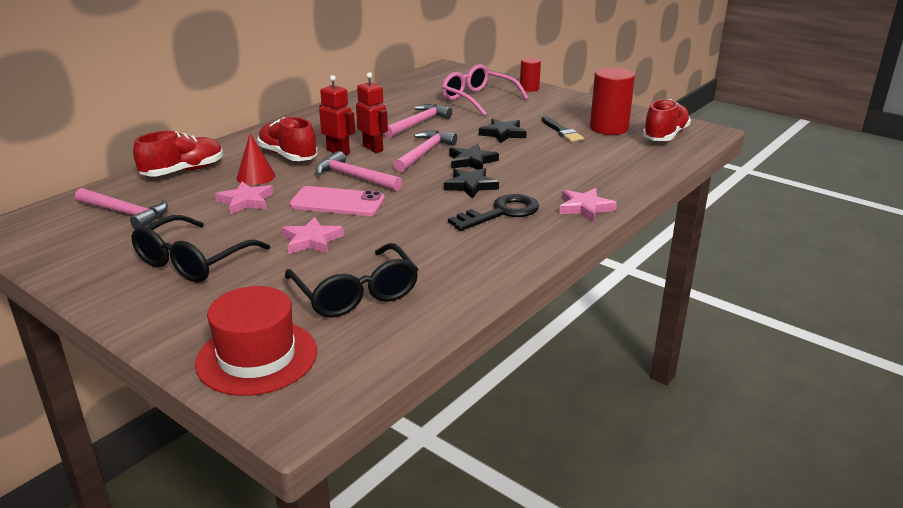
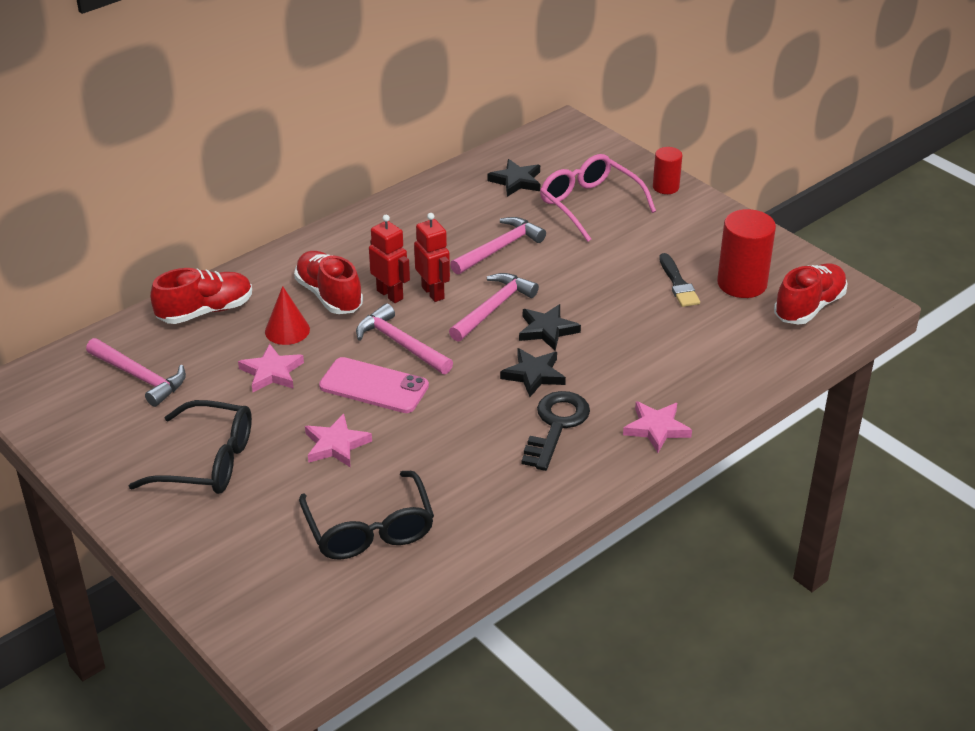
camera: 10 degrees right, 10 degrees up
(193, 261) = (208, 462): black glasses -> black glasses turned 120 degrees counterclockwise
(257, 357) = (261, 600): red hat -> none
(501, 213) = (556, 426): black key -> black key turned 45 degrees counterclockwise
(503, 134) = (601, 280): black star -> black star (516, 181)

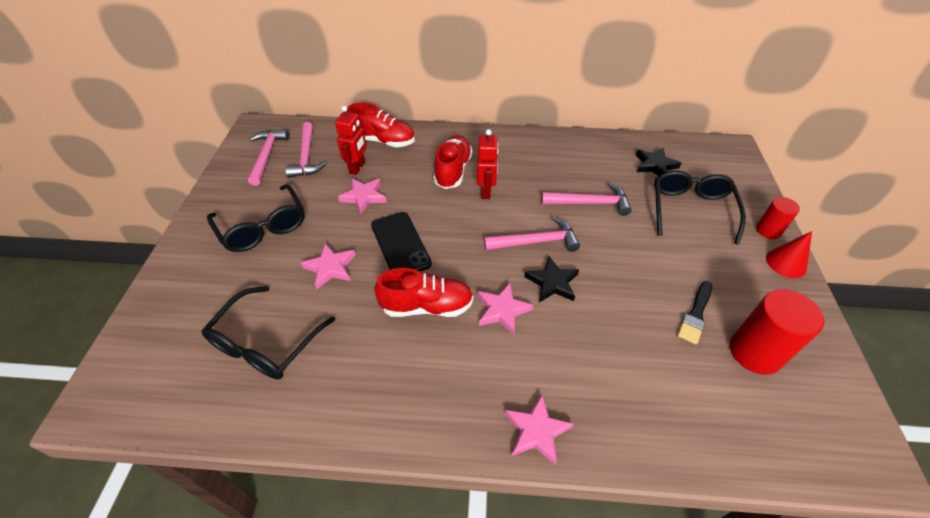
camera: 45 degrees right, 10 degrees up
(287, 330) = (405, 177): red cone -> red cone (786, 263)
(374, 386) = (400, 244): pink phone -> black phone
(400, 344) = (451, 227): pink hammer -> pink hammer (267, 156)
(433, 293) = (512, 206): red robot -> red robot (357, 168)
(534, 375) = (502, 310): black star -> pink star
(556, 426) = (468, 364): black key -> none
(589, 204) = (690, 209): pink glasses -> black glasses
(809, 307) = (803, 422): red shoe -> red shoe (427, 306)

